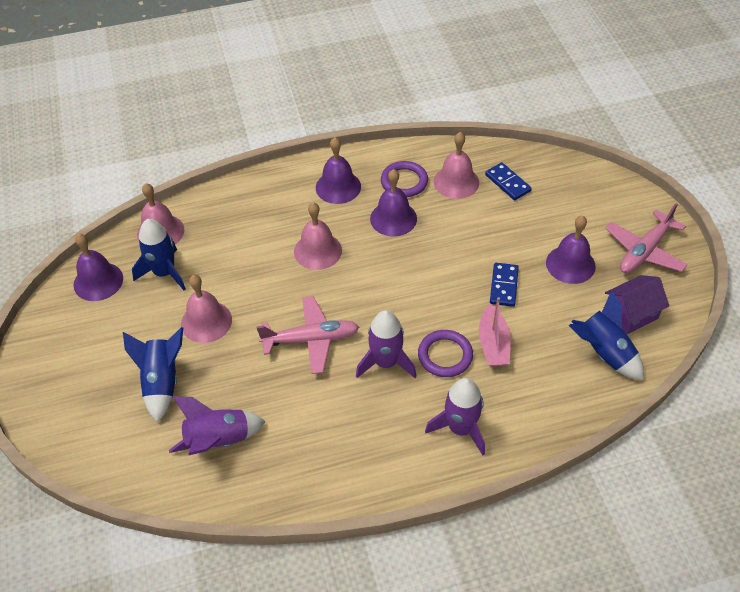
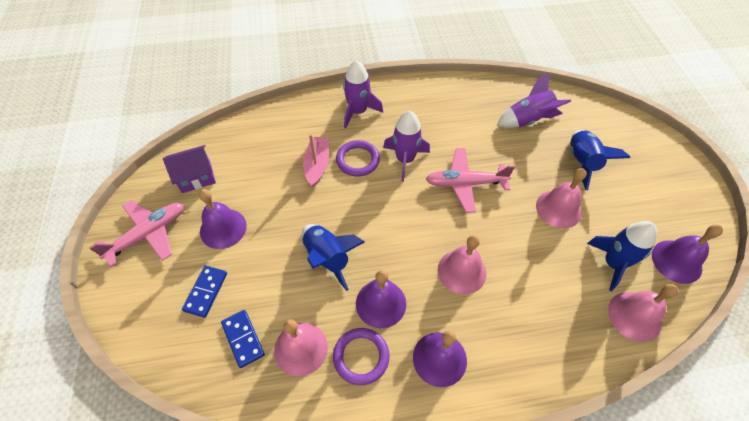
camera: 175 degrees left, 5 degrees up
(503, 286) = (292, 213): blue domino -> blue domino (206, 292)
(603, 353) = (235, 150): blue rocket -> blue rocket (327, 258)

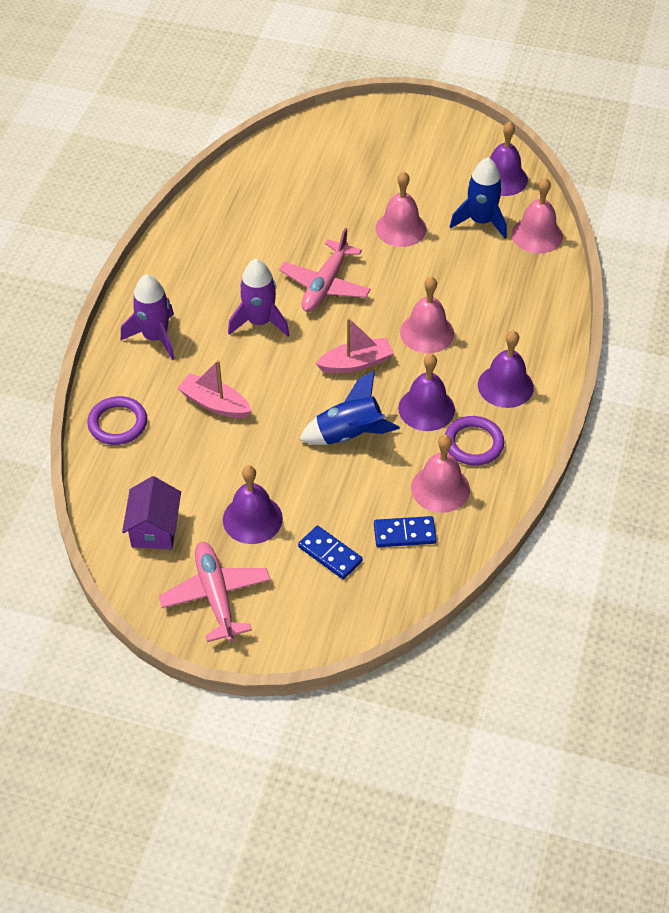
camera: 65 degrees left, 5 degrees down
(357, 160) = (232, 364): purple ring -> purple ring (118, 423)
(400, 234) = (356, 363): none -> pink boat
(528, 120) = (274, 195): purple rocket -> none
(582, 162) = (358, 183): blue rocket -> none

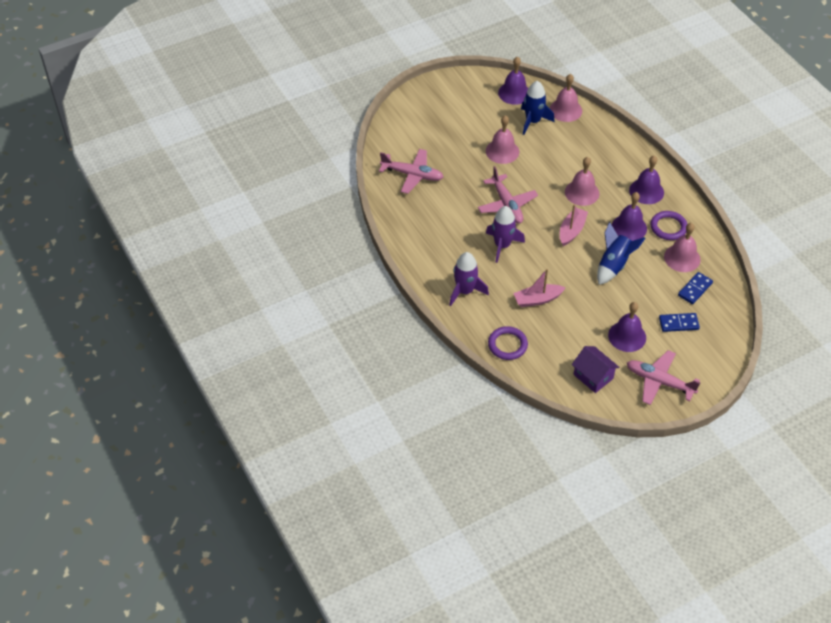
camera: 45 degrees left, 0 degrees up
(272, 187) = (412, 175): none -> pink plane

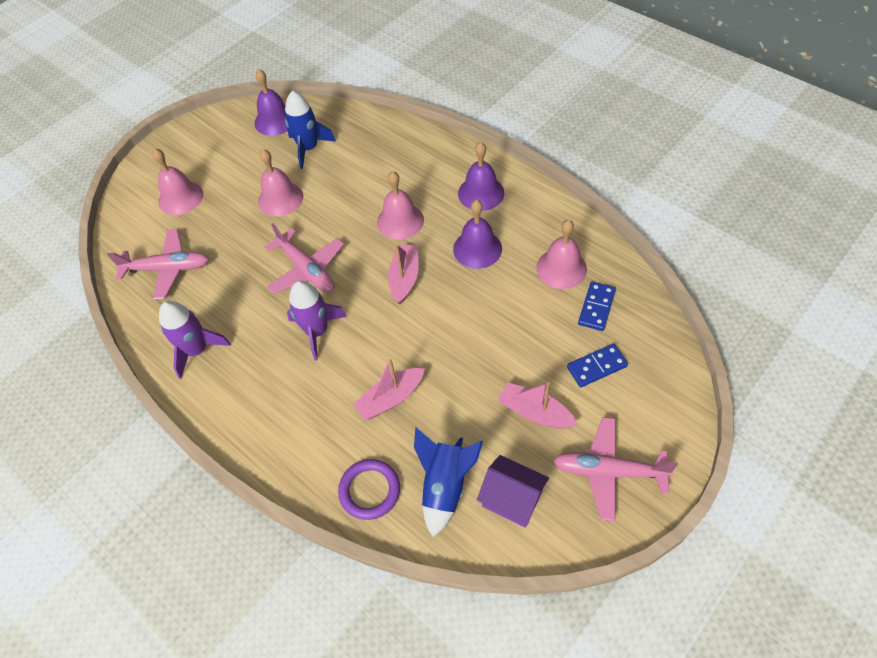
camera: 15 degrees left, 5 degrees up
(465, 291) = (283, 421): purple rocket -> purple rocket (197, 350)
(565, 110) = (345, 122): pink bell -> pink bell (180, 197)
(614, 265) = (477, 309): blue rocket -> blue rocket (445, 486)
(627, 336) = (535, 412): purple bell -> pink boat
(668, 227) = (527, 232): purple ring -> none

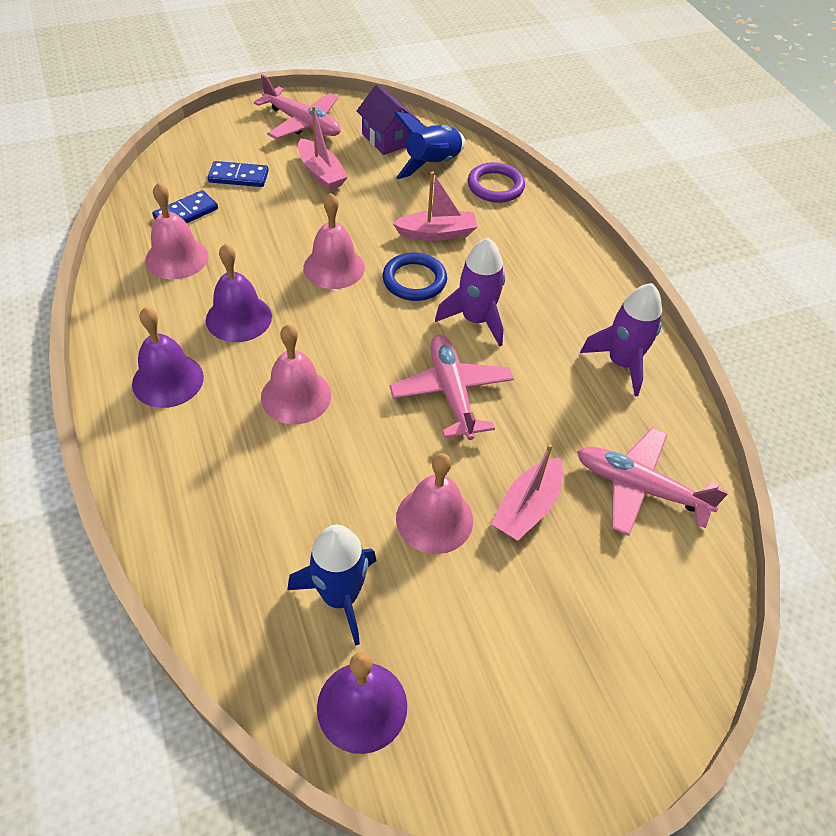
camera: 160 degrees left, 5 degrees down
(180, 197) = (593, 612): pink bell -> pink bell (334, 267)
(380, 341) = (414, 280): none -> blue ring
(404, 278) = (344, 327): pink boat -> pink boat (527, 507)

